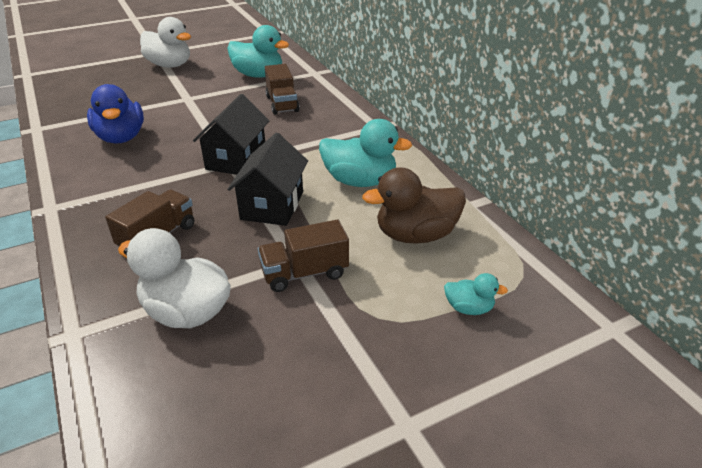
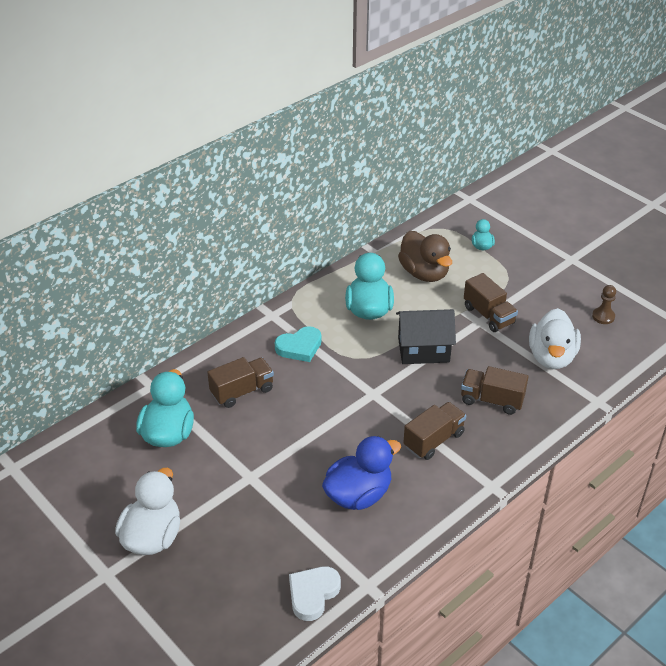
camera: 105 degrees left, 5 degrees up
(57, 108) = (313, 594): none -> white heart
(140, 186) = (433, 440): none -> brown truck
(231, 414) = (603, 316): none -> brown pawn
(236, 159) = (365, 392): black house -> none
(322, 135) = (299, 347): none -> turquoise heart

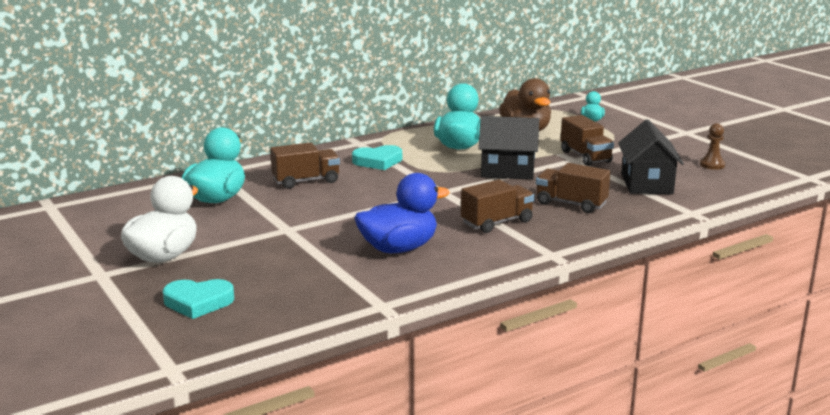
camera: 10 degrees right, 20 degrees down
(208, 604) = (198, 302): none -> turquoise heart
(313, 594) = (317, 306): white heart -> none
(551, 357) = (646, 184): white duck -> black house

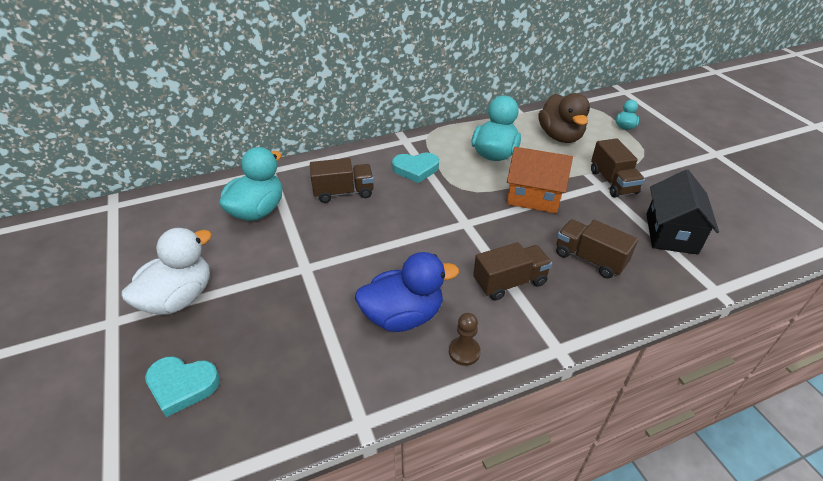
camera: 10 degrees right, 20 degrees up
(507, 171) = (534, 197): black house -> orange house
(712, 165) = (741, 209): brown pawn -> brown pawn (464, 352)

